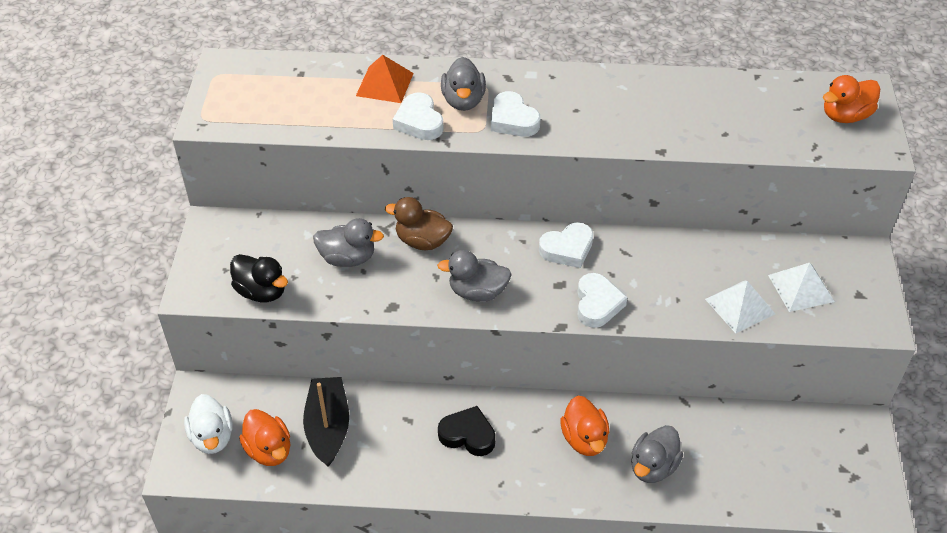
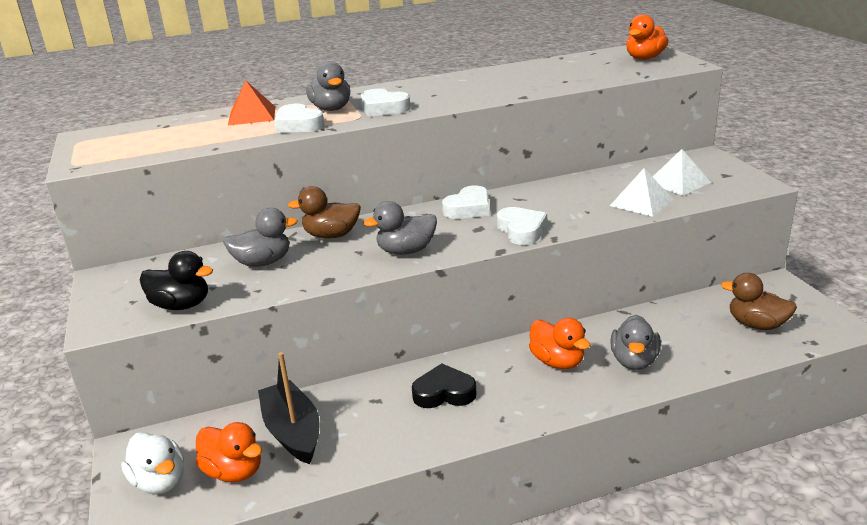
camera: 20 degrees left, 20 degrees down
(799, 470) = (756, 324): none -> brown duck

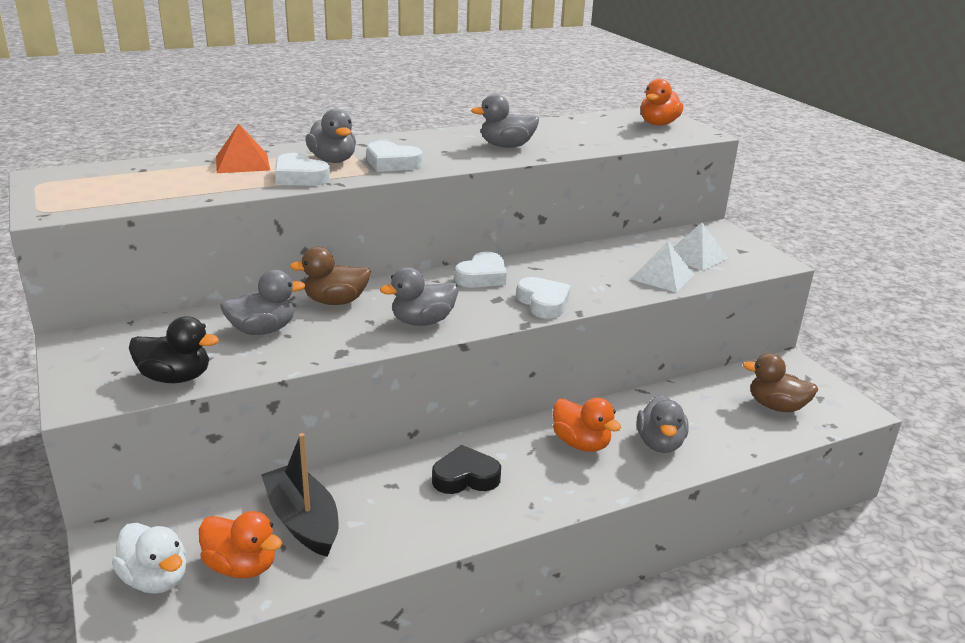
camera: 10 degrees left, 0 degrees up
(493, 87) = (506, 146): none -> grey duck

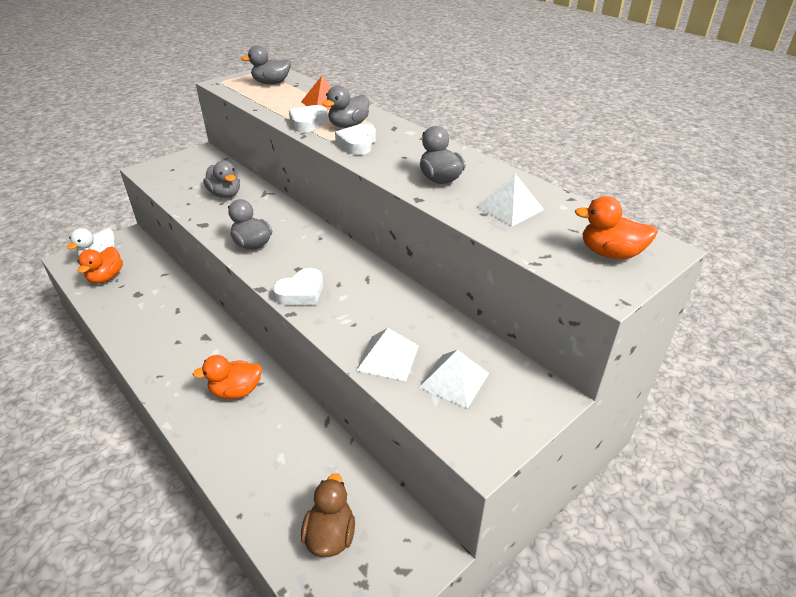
camera: 75 degrees right, 10 degrees up
(175, 377) = (167, 185): black duck -> none
(303, 521) = (142, 286): black boat -> none
(335, 301) = (271, 208): brown duck -> none
(465, 477) = (188, 339): black heart -> none
(482, 276) = (336, 256): white heart -> none
(576, 135) = (509, 208): none -> white pyramid
(581, 443) = (236, 391): orange duck -> orange duck turned 45 degrees clockwise
(659, 443) = (245, 441): grey duck -> grey duck (271, 83)

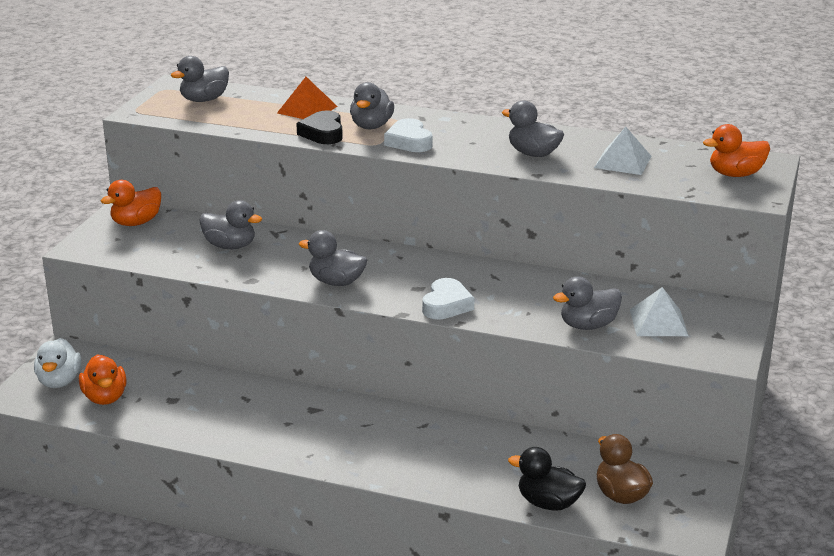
camera: 30 degrees left, 10 degrees down
(236, 391) = (409, 438): orange duck -> orange duck (136, 222)
(264, 512) = (548, 503): none -> black duck
(308, 123) = (323, 133): white heart -> black heart
(388, 357) = (588, 325): white pyramid -> grey duck

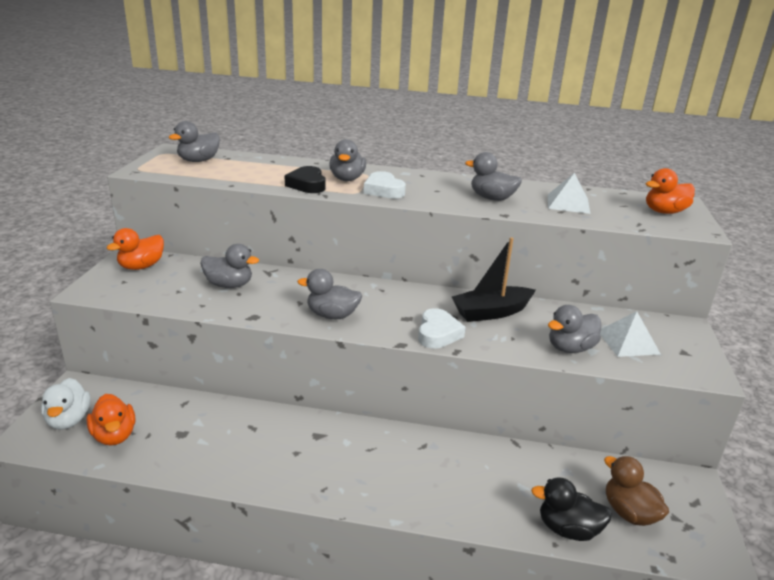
camera: 10 degrees left, 0 degrees up
(307, 109) = (288, 167): orange pyramid -> none
(516, 285) = (491, 312): none -> black boat

